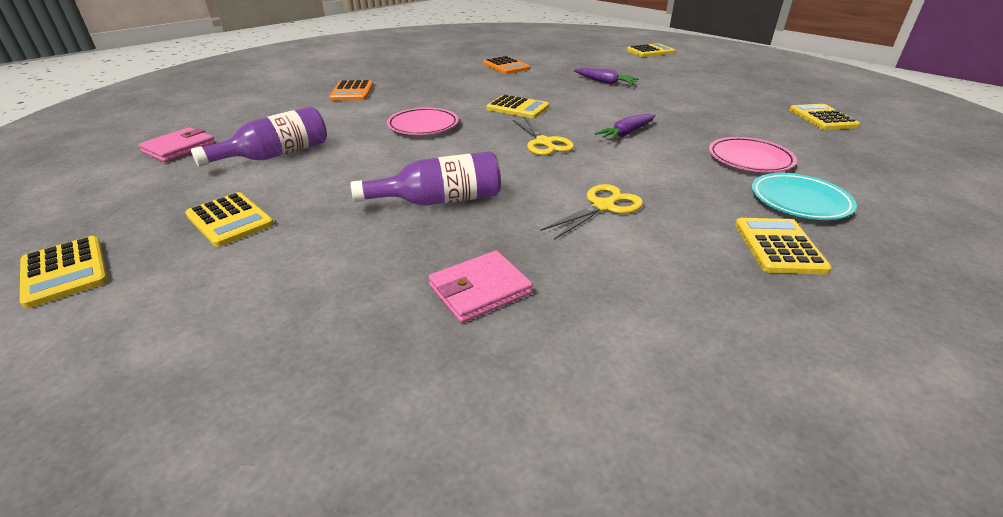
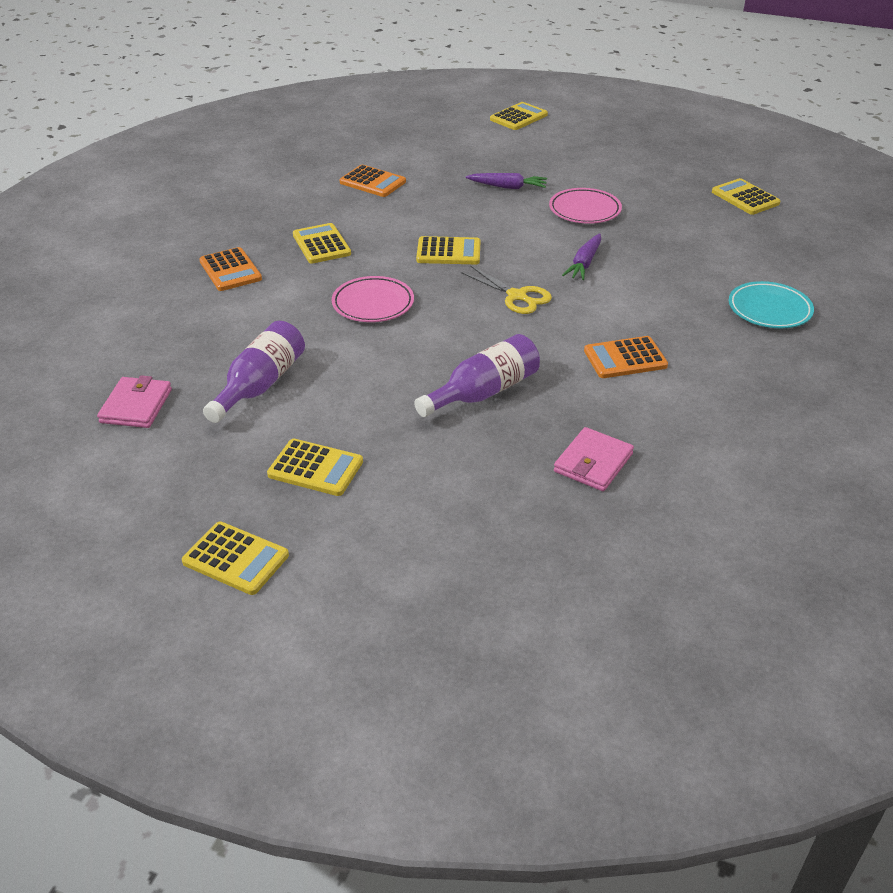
camera: 25 degrees left, 5 degrees up
(603, 206) = (625, 358): yellow scissors -> orange calculator
(749, 159) = (710, 270): pink plate -> pink plate (584, 210)
(779, 246) = (774, 360): yellow calculator -> yellow calculator (321, 244)

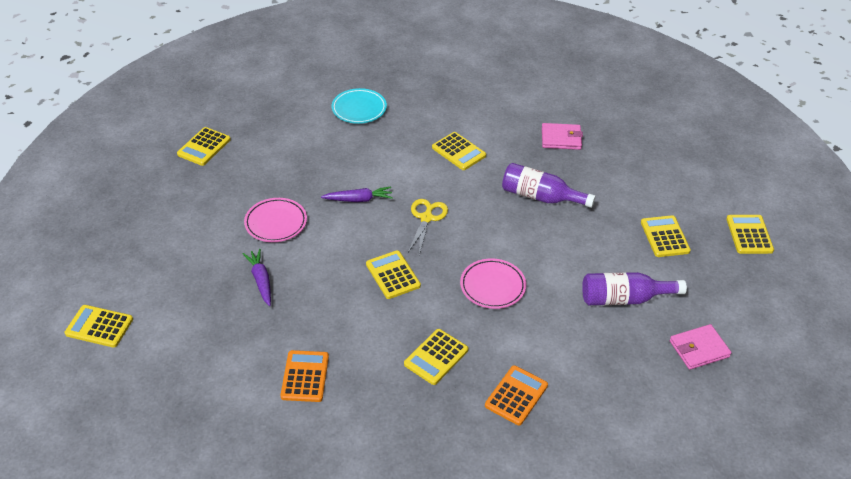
camera: 120 degrees left, 5 degrees up
(625, 358) = (458, 152): orange calculator -> yellow calculator

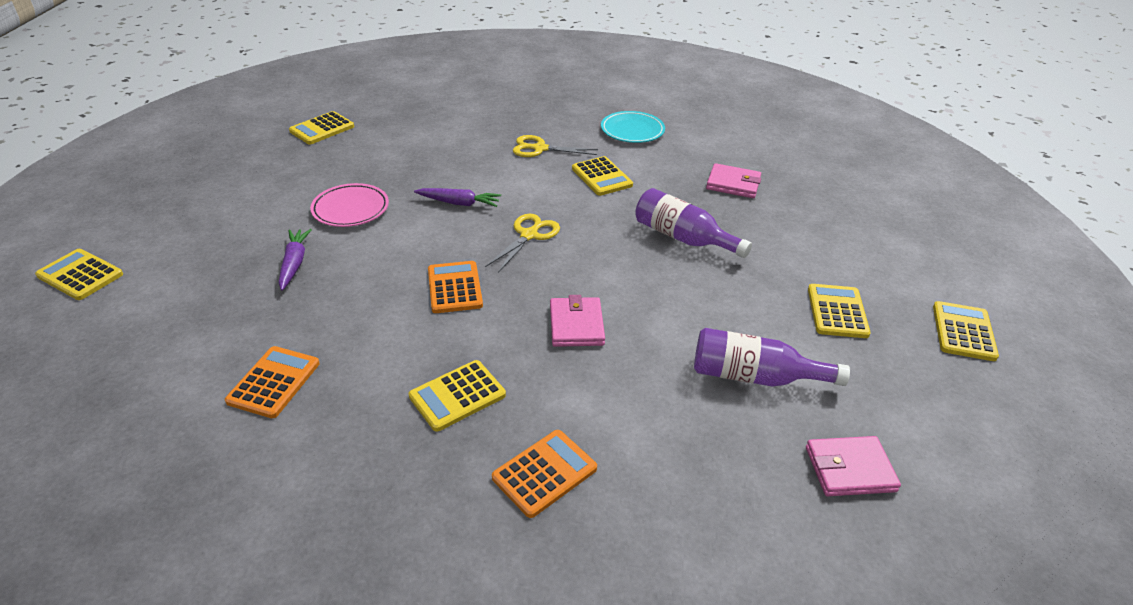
camera: 15 degrees right, 5 degrees down
(359, 109) = (508, 122): turquoise plate -> turquoise plate (632, 131)
(393, 275) = (454, 288): yellow calculator -> orange calculator
(397, 132) = (540, 149): none -> yellow scissors
(492, 286) = (576, 325): pink plate -> pink wallet

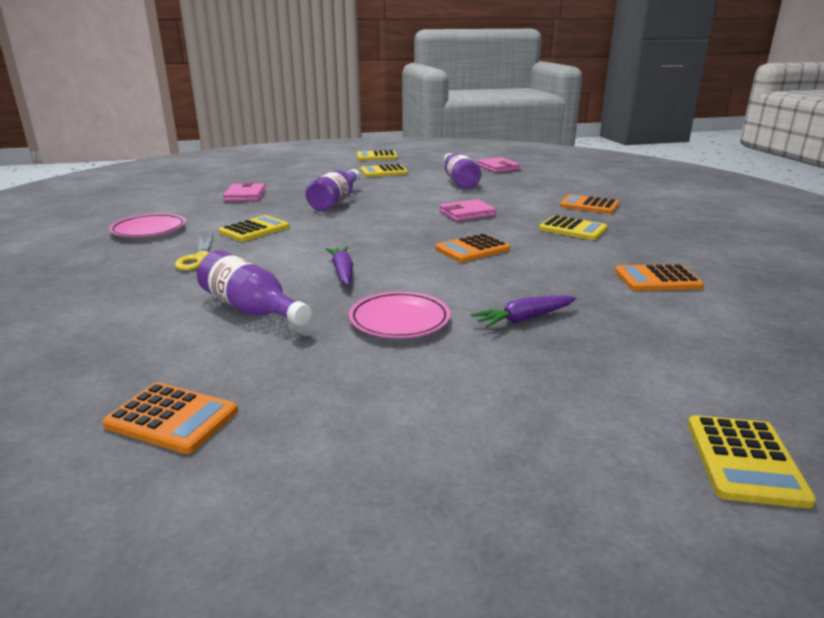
camera: 110 degrees left, 15 degrees down
(322, 129) = (172, 418): yellow calculator -> orange calculator
(426, 159) = (251, 308): none -> purple bottle
(529, 235) = (373, 239): yellow scissors -> none
(632, 131) = (149, 230): turquoise plate -> pink plate

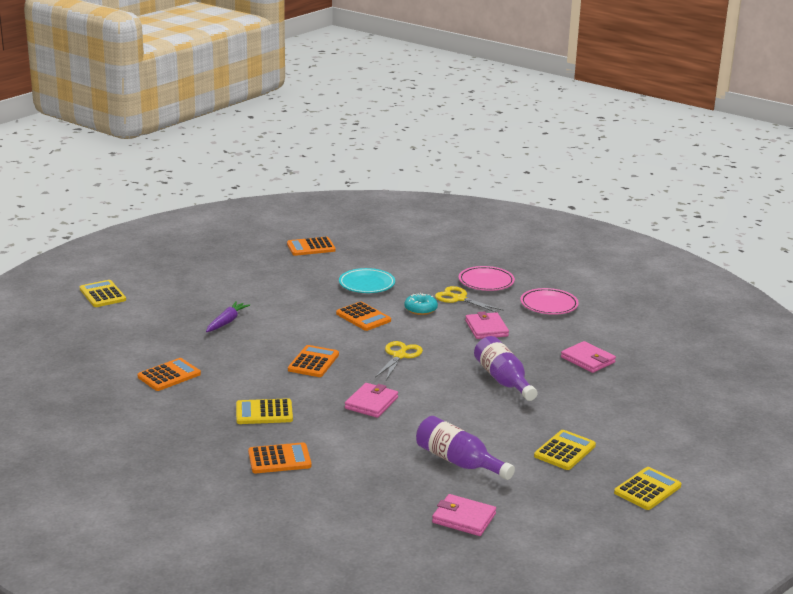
camera: 140 degrees right, 0 degrees up
(251, 308) = (367, 284): purple bottle -> turquoise plate
(254, 230) = (486, 328): yellow calculator -> pink wallet
(266, 261) = (420, 309): none -> turquoise donut
(342, 272) = (363, 317): purple carrot -> orange calculator
(380, 233) = (399, 356): none -> yellow scissors
(399, 320) = (287, 302): pink plate -> pink plate (486, 282)

